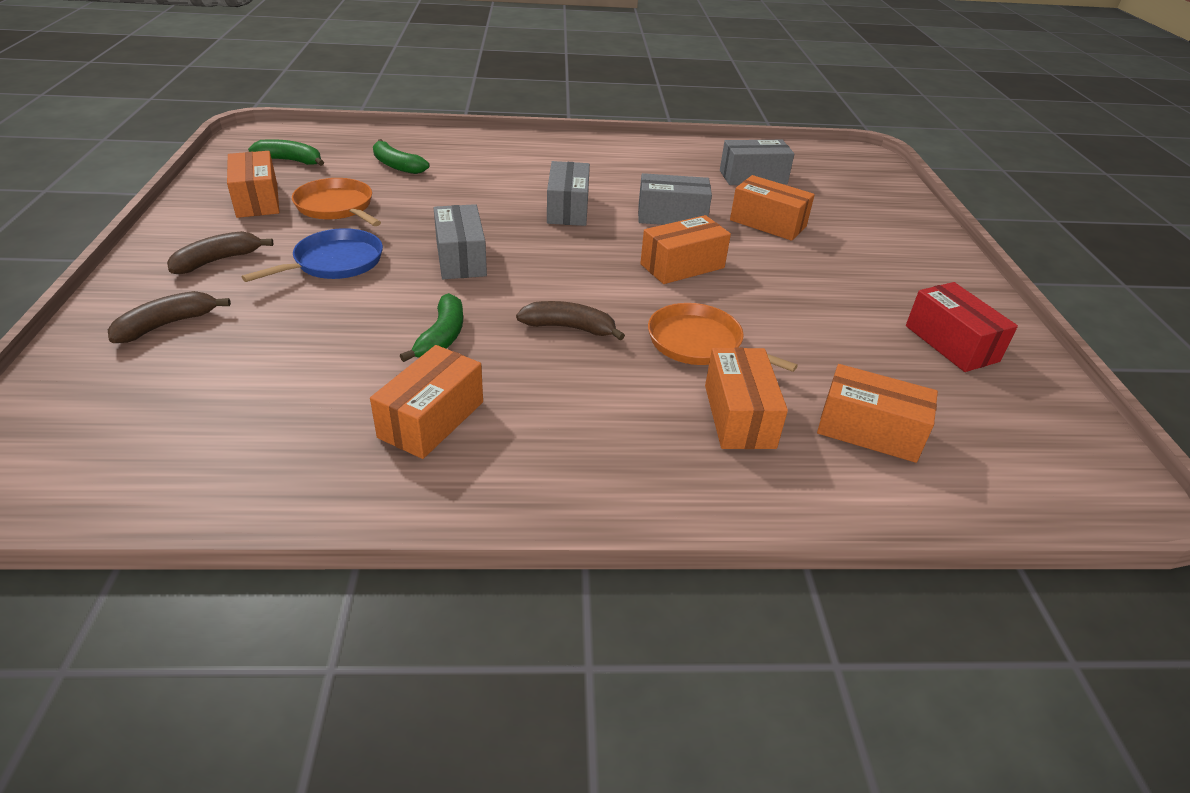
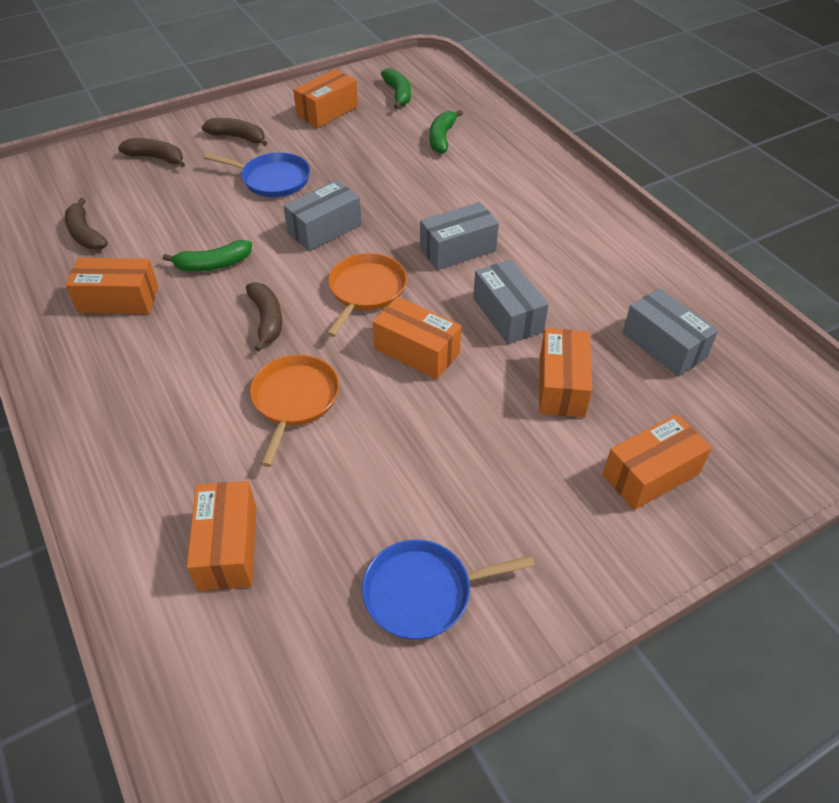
camera: 65 degrees right, 10 degrees up
(258, 419) = (85, 234): none -> brown banana
(337, 207) = (349, 144): orange pan -> orange pan (366, 291)
(739, 416) = (204, 454): orange box -> orange box (651, 474)
(951, 343) = (423, 592): red box -> blue pan

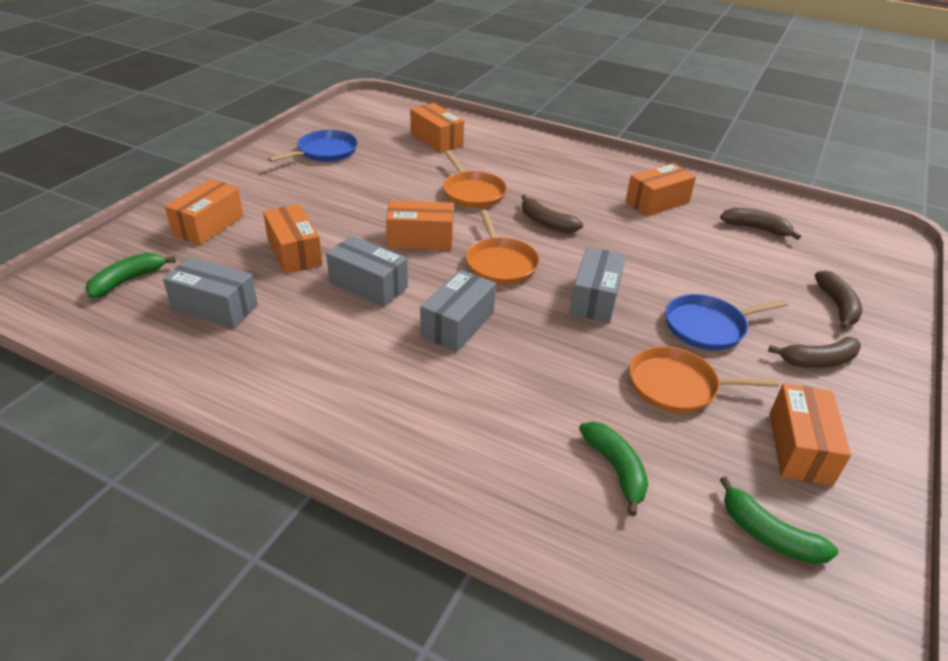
camera: 145 degrees right, 10 degrees down
(156, 158) = (837, 305): brown banana -> brown banana turned 75 degrees counterclockwise
(213, 265) = (635, 241): green banana -> green banana (127, 281)
(350, 158) = (677, 386): none -> orange pan

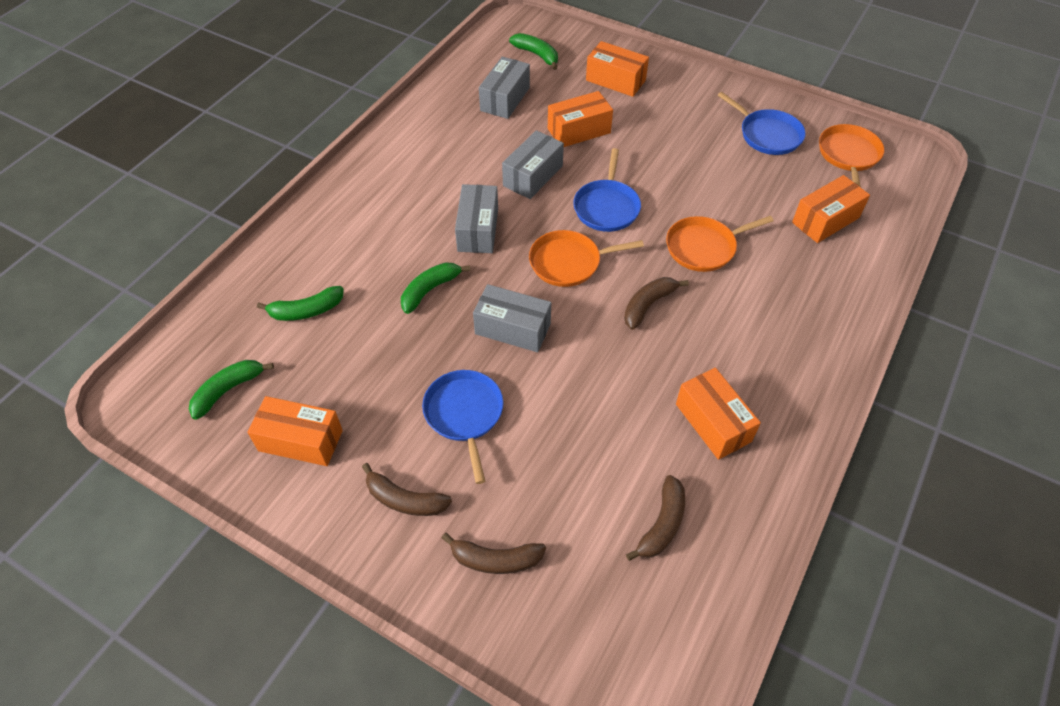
camera: 95 degrees right, 15 degrees up
(420, 239) = (607, 207): orange box -> blue pan
(457, 324) = (478, 230): grey box -> grey box turned 60 degrees clockwise
(557, 358) = (429, 290): none -> green banana
(677, 386) = (386, 369): orange pan -> orange pan (848, 155)
(818, 361) = (405, 500): brown banana -> brown banana turned 60 degrees counterclockwise

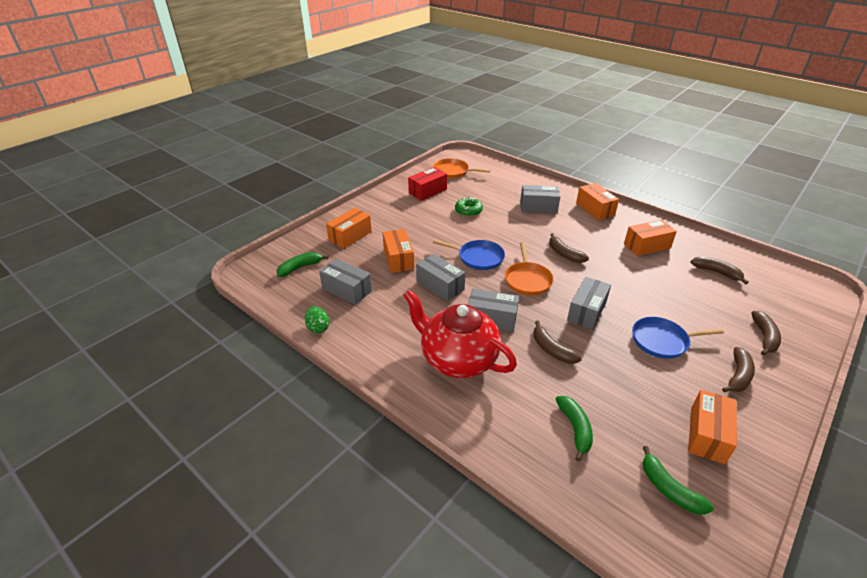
camera: 80 degrees left, 15 degrees down
(403, 205) = (458, 359): none -> red teapot
(429, 290) = (552, 349): green banana -> brown banana
(436, 91) = (318, 328): none -> green egg
(704, 247) = (518, 227): orange pan -> none
(729, 186) = (468, 211): none -> green donut
(767, 134) = (427, 191): blue pan -> red box
(781, 271) = (538, 207): none -> grey box
(825, 220) = (501, 187): orange box -> orange box (595, 209)

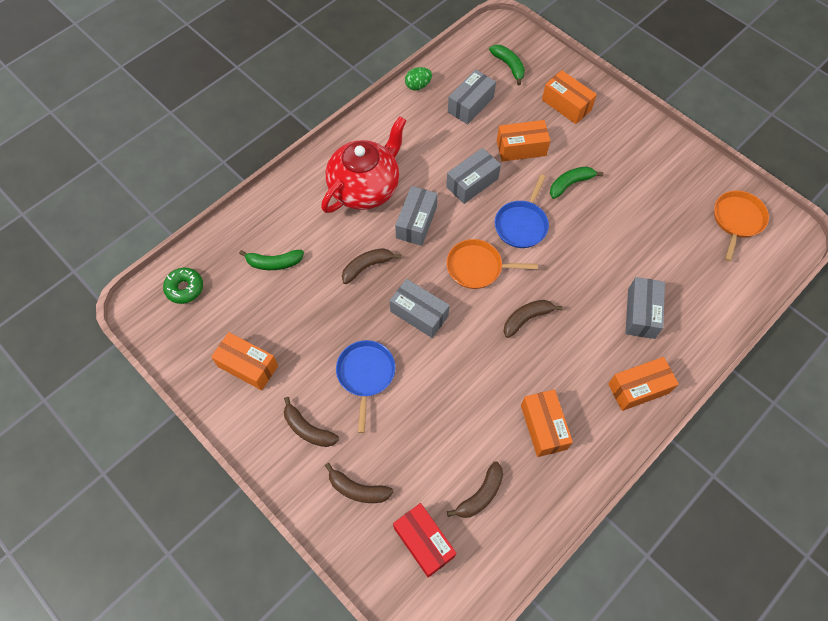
camera: 95 degrees right, 25 degrees up
(427, 191) = (675, 185): red box -> red box (424, 542)
(468, 211) = (626, 227): green donut -> green donut (185, 288)
(669, 489) = (207, 314): green banana -> green banana (570, 184)

